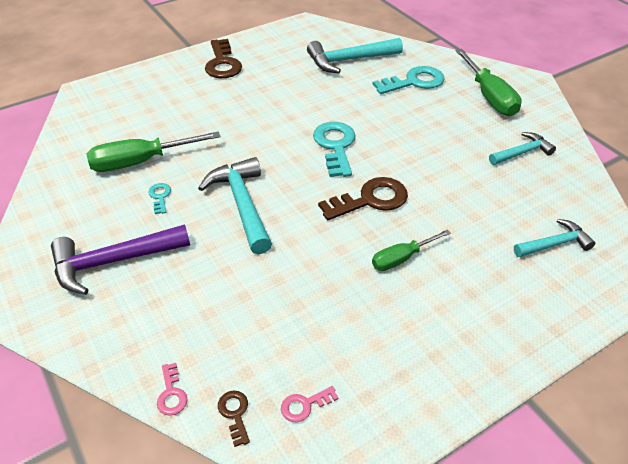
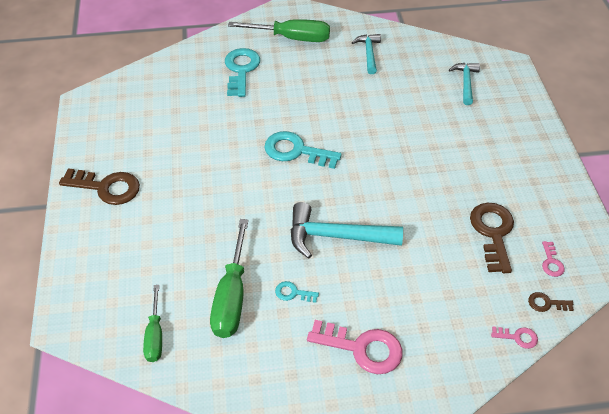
camera: 65 degrees left, 5 degrees up
(113, 262) = (362, 348): purple hammer -> pink key
(349, 60) = (176, 96): turquoise hammer -> none
(370, 200) = (374, 155): brown key -> brown key (492, 232)
(402, 258) = (443, 162): green screwdriver -> green screwdriver (155, 335)

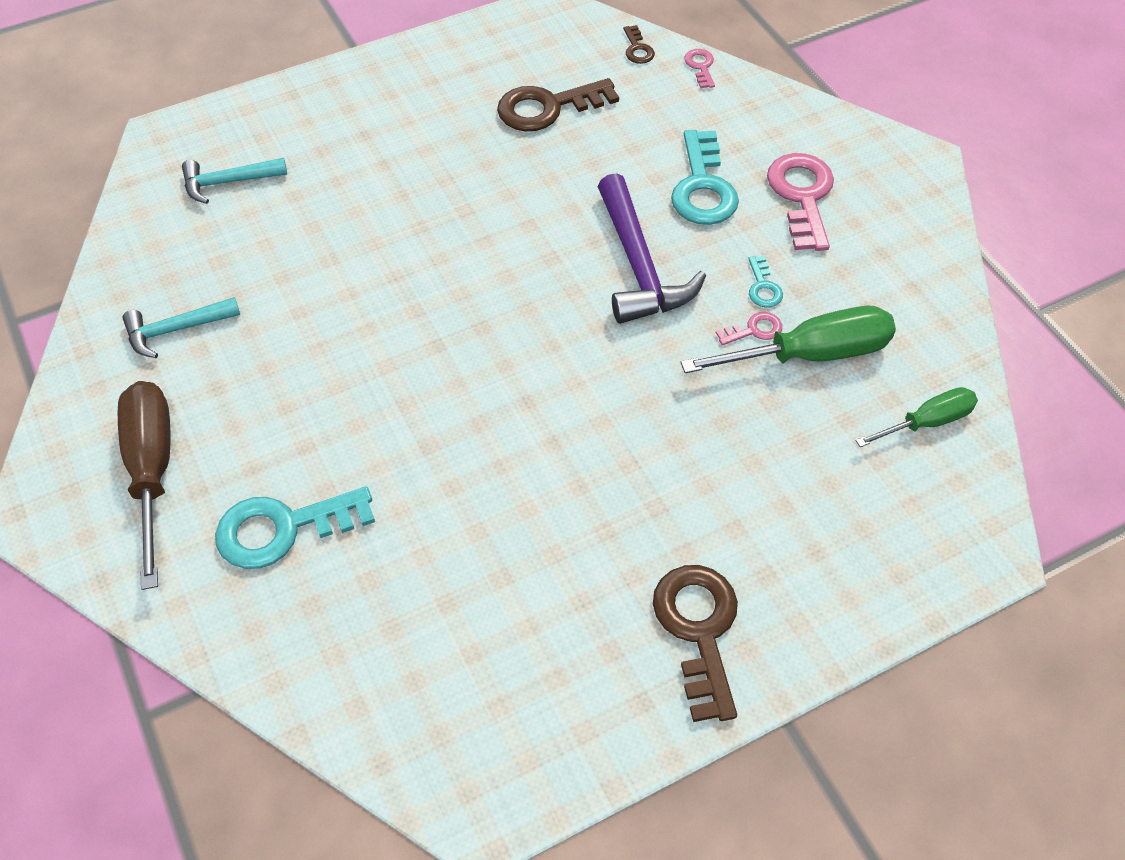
camera: 110 degrees left, 5 degrees up
(291, 38) = (152, 471): green screwdriver -> brown screwdriver
(296, 151) = (483, 366): turquoise key -> turquoise key (703, 187)
(336, 236) = (639, 266): turquoise hammer -> purple hammer
(551, 262) = (571, 51): pink key -> pink key (754, 330)

